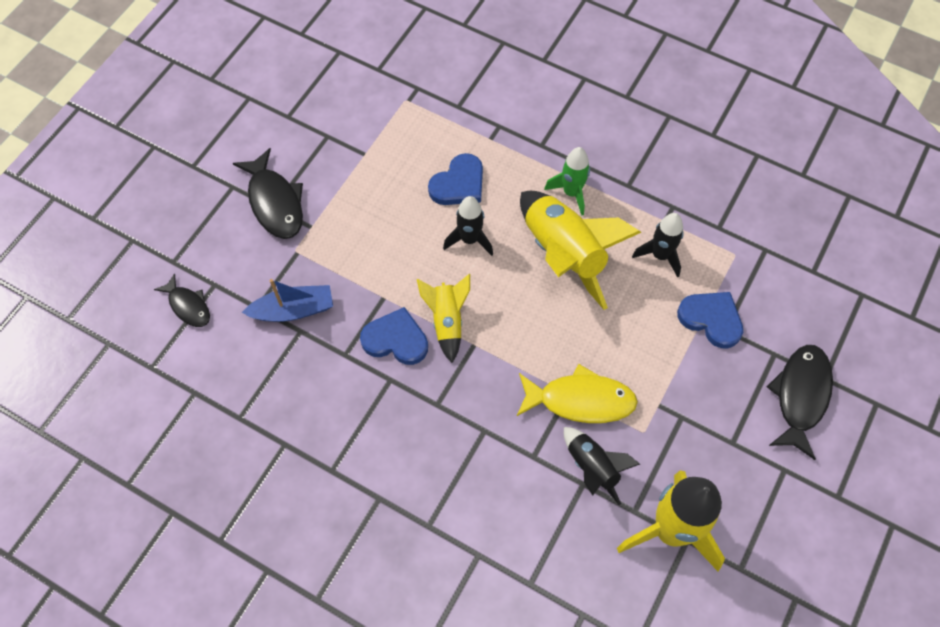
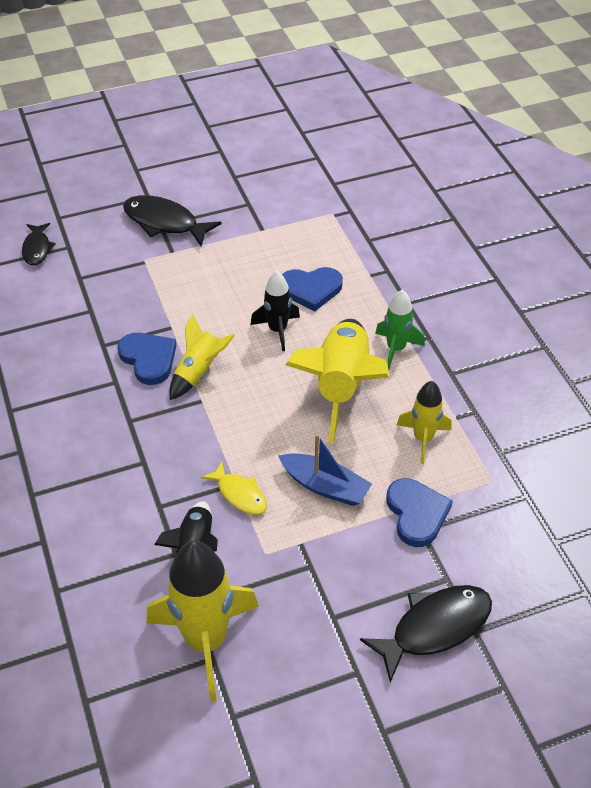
camera: 40 degrees right, 15 degrees down
(275, 202) = (164, 222): black fish -> black fish turned 105 degrees clockwise
(293, 310) = (100, 295): blue boat -> blue boat (325, 486)
(580, 400) = (240, 494): yellow fish -> yellow fish, size x0.60
(660, 255) = (423, 439): black rocket -> yellow rocket

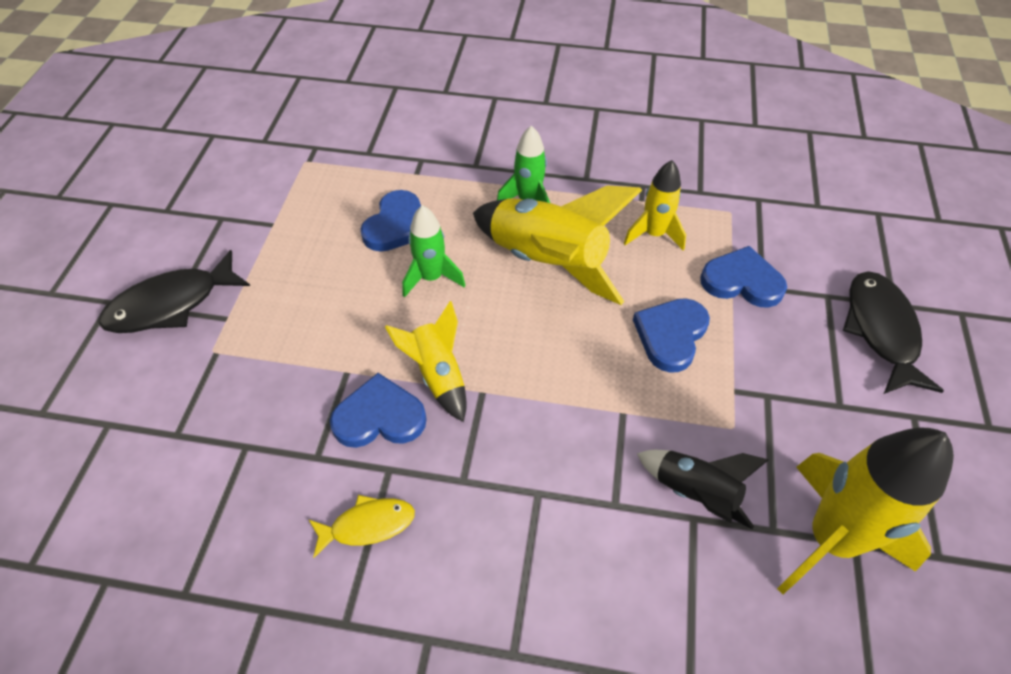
camera: 60 degrees left, 5 degrees up
(37, 249) = (73, 463): black fish -> none
(240, 494) = (641, 415): yellow fish -> yellow fish (368, 525)
(277, 330) = (431, 278): black rocket -> green rocket
(325, 486) = (671, 335): blue boat -> blue heart

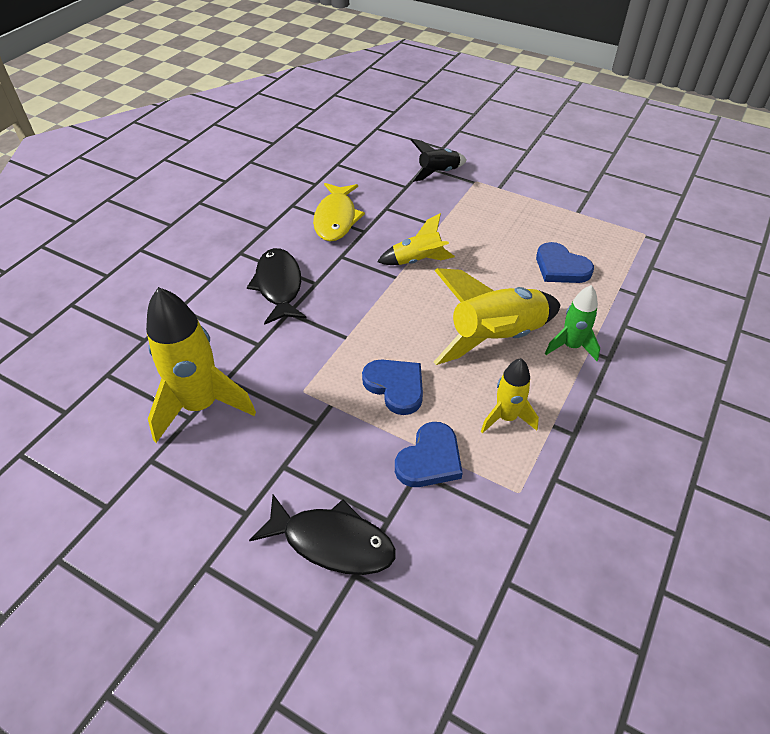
camera: 110 degrees right, 5 degrees down
(171, 304) = (518, 169): black fish -> black fish (279, 286)
(368, 525) = (336, 219): yellow fish -> yellow fish, size x1.66
(379, 417) = (399, 233): blue heart -> none
(431, 278) = (502, 274): green rocket -> none
(694, 493) = (272, 351): black rocket -> black rocket (438, 173)

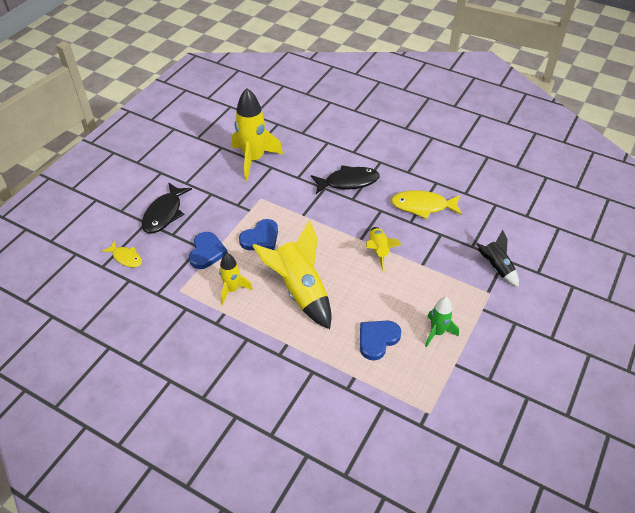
camera: 90 degrees right, 0 degrees up
(430, 459) = (207, 252): blue heart -> blue heart turned 120 degrees counterclockwise
(451, 598) = (126, 257): none -> yellow fish
(571, 346) = (291, 333): green rocket -> green rocket (437, 332)

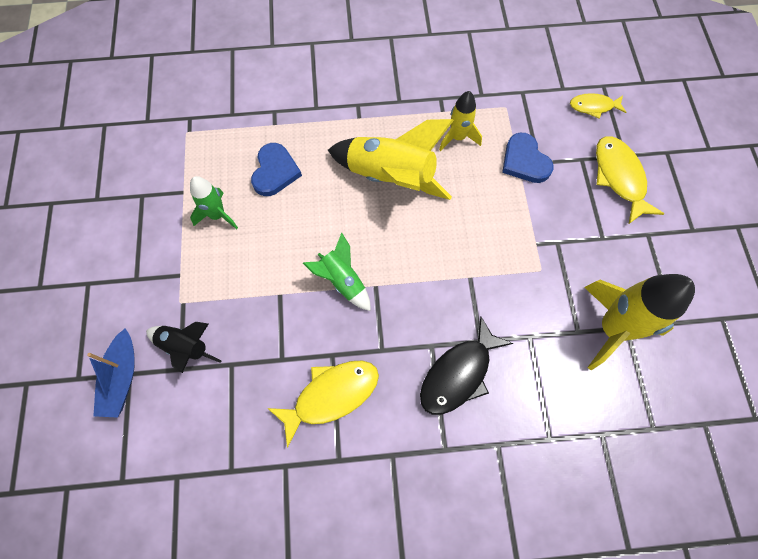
camera: 145 degrees right, 20 degrees up
(164, 214) = (619, 177): black fish -> yellow fish
(260, 238) = (487, 213): blue heart -> none
(378, 251) = (342, 281): yellow rocket -> green rocket
(543, 272) = (122, 378): none -> blue boat

